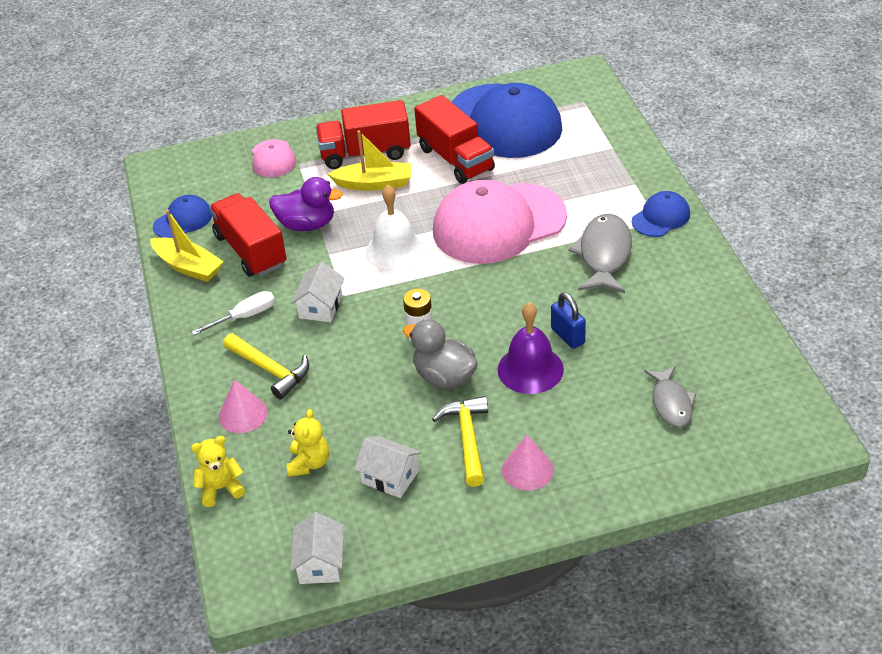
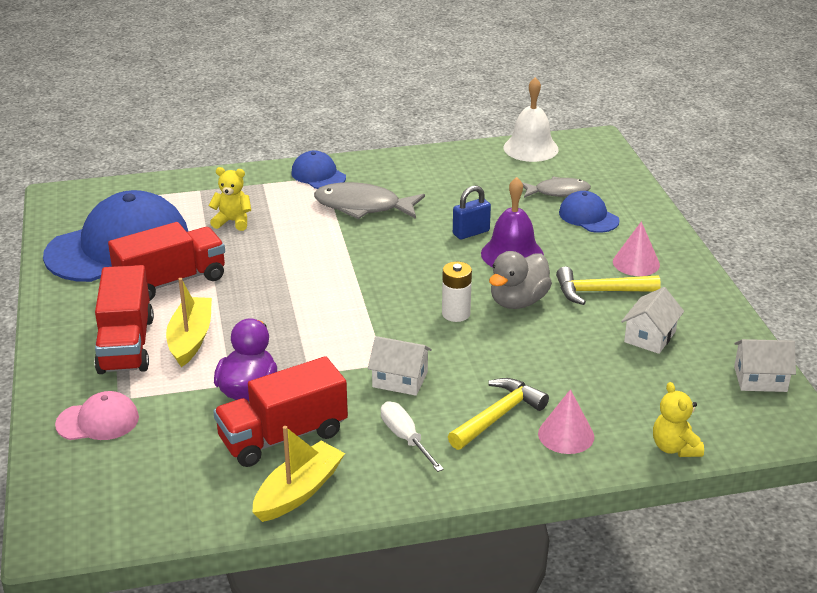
camera: 90 degrees left, 10 degrees down
(183, 220) = (197, 502): blue cap -> blue cap (588, 217)
(309, 463) = (635, 387): yellow teddy bear -> yellow teddy bear (233, 221)
(395, 250) = (317, 326): white bell -> white bell (530, 148)
(498, 224) = (296, 260): pink cap -> none

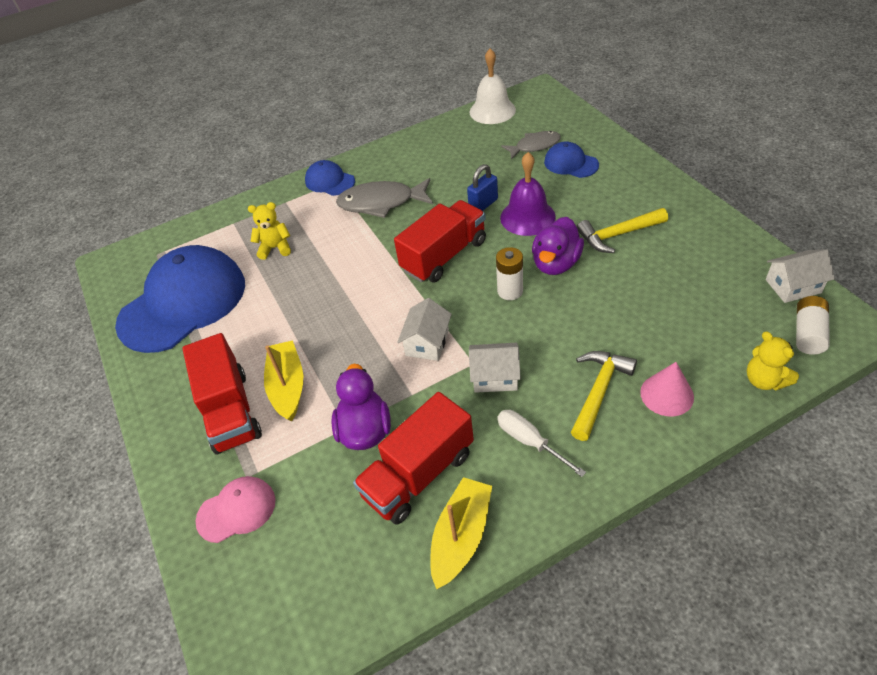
camera: 10 degrees left, 15 degrees up
(171, 281) = (245, 327): red truck -> red truck (444, 256)
(518, 301) = (556, 263): grey duck -> purple duck
(636, 263) = (631, 198): pink cone -> none
(650, 336) = (681, 269): white house -> white house (427, 343)
(748, 421) = (808, 333): none -> white battery

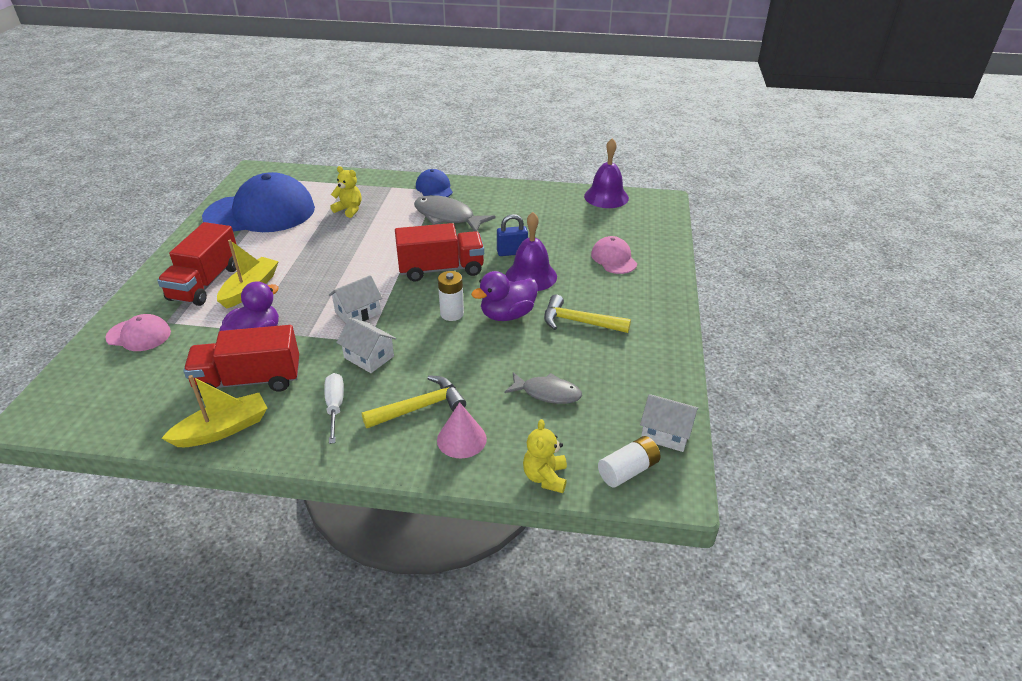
camera: 30 degrees right, 10 degrees down
(492, 110) = (606, 197): white bell -> purple bell
(534, 146) = (603, 234): grey fish -> grey fish (547, 393)
(571, 163) = (613, 258): blue cap -> pink cap

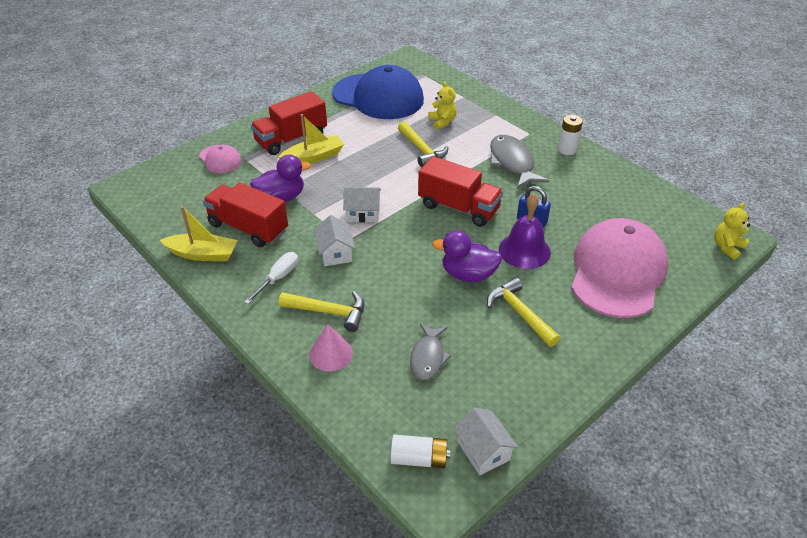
camera: 40 degrees right, 5 degrees up
(355, 239) = (422, 150): none -> yellow hammer
(434, 188) = (529, 131): blue cap -> none
(452, 314) = (427, 250): white battery -> white battery (567, 149)
(545, 477) = (355, 421): yellow teddy bear -> yellow teddy bear (727, 247)
(547, 393) = (428, 357): grey fish -> grey fish turned 45 degrees clockwise
(606, 197) = (680, 208): purple bell -> none
(613, 258) = (617, 272): pink cap -> pink cap, size x2.16

